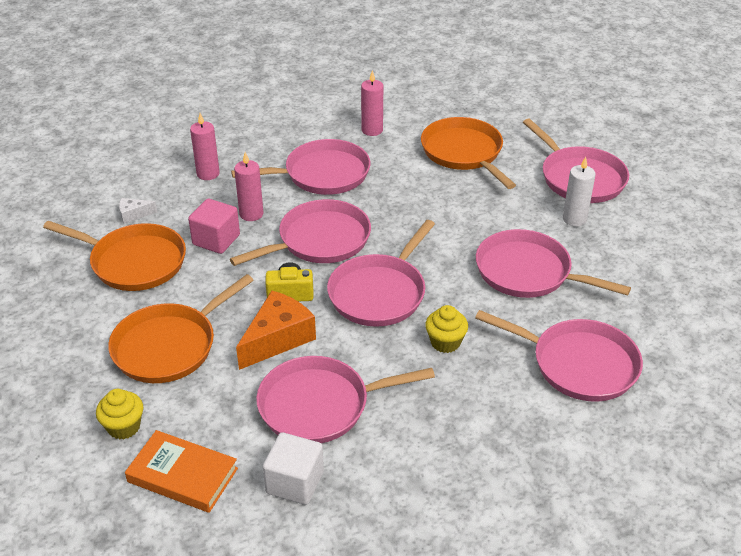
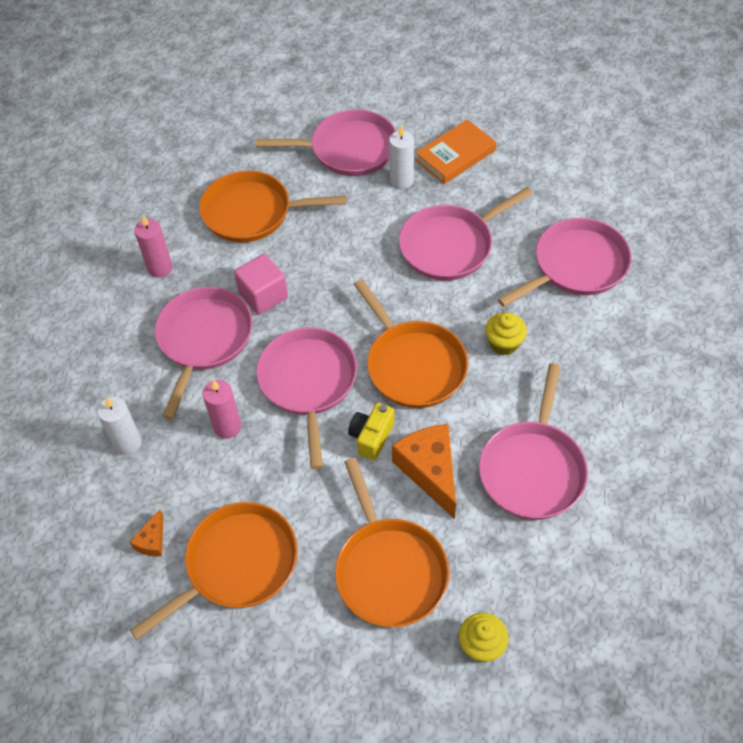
camera: 60 degrees left, 15 degrees up
(134, 215) = (152, 541): white cheese -> orange cheese
(182, 475) = (566, 611): orange book -> orange book (455, 155)
(208, 174) = (128, 443): pink candle -> white candle
(216, 240) = (249, 474): pink cube -> pink cube (263, 295)
(295, 482) = (613, 522): white cube -> none
(379, 293) = (413, 365): pink pan -> orange pan

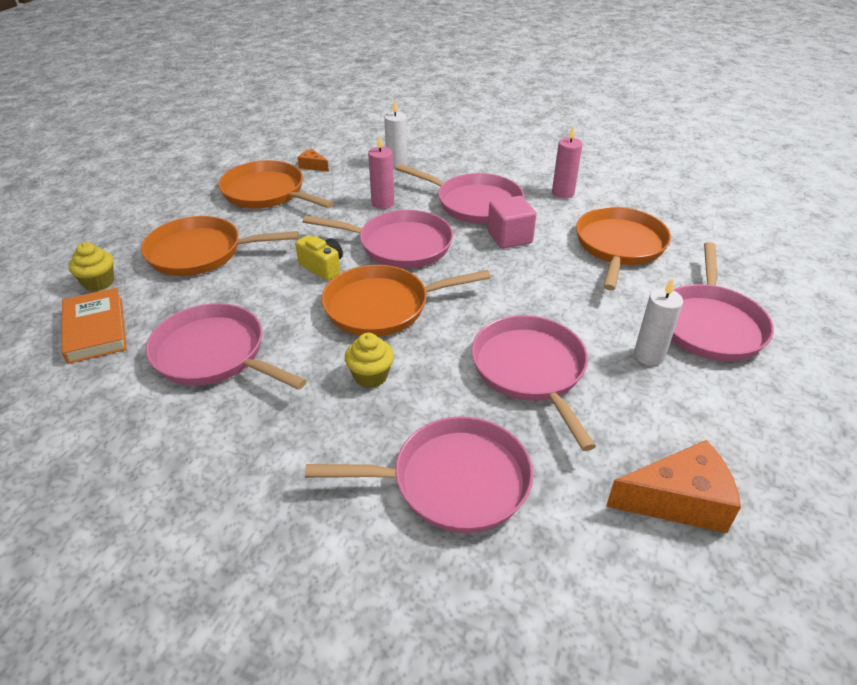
camera: 105 degrees right, 15 degrees down
(237, 564) = (267, 193): orange pan -> orange pan turned 150 degrees clockwise
(430, 471) = (265, 291): orange cheese -> orange cheese (678, 500)
(455, 155) = (691, 415): orange book -> orange book (95, 329)
(576, 266) = (453, 481): pink pan -> pink pan turned 75 degrees counterclockwise

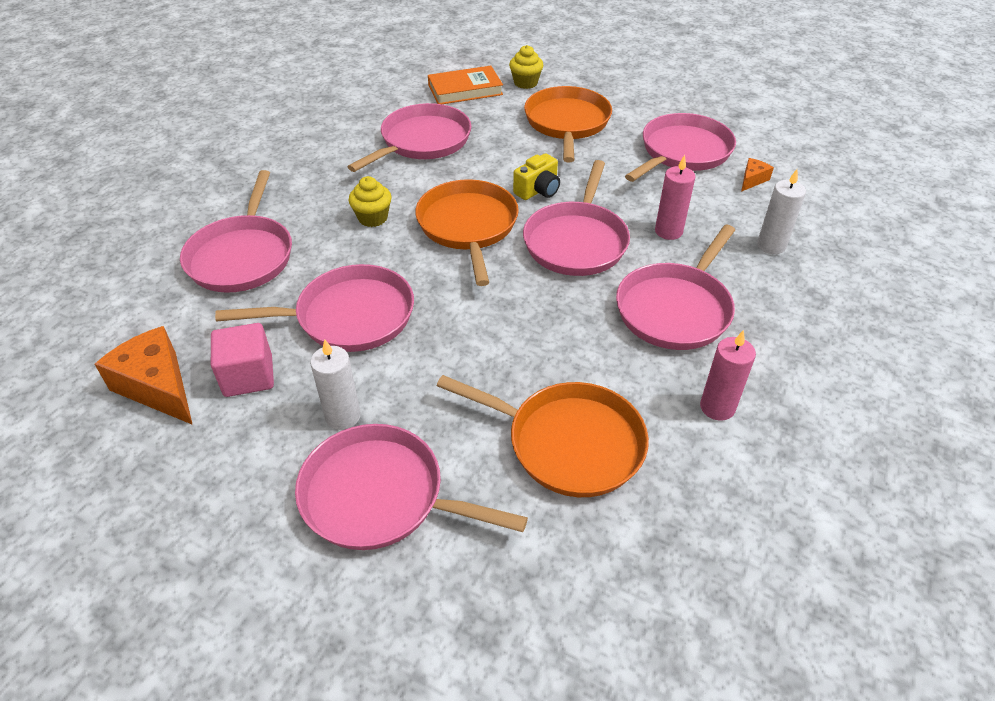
camera: 95 degrees right, 5 degrees up
(267, 193) = (683, 152): orange pan -> pink pan
(509, 237) = (592, 332): pink cube -> pink cube (248, 376)
(678, 500) = (157, 386): orange cheese -> orange cheese turned 135 degrees clockwise

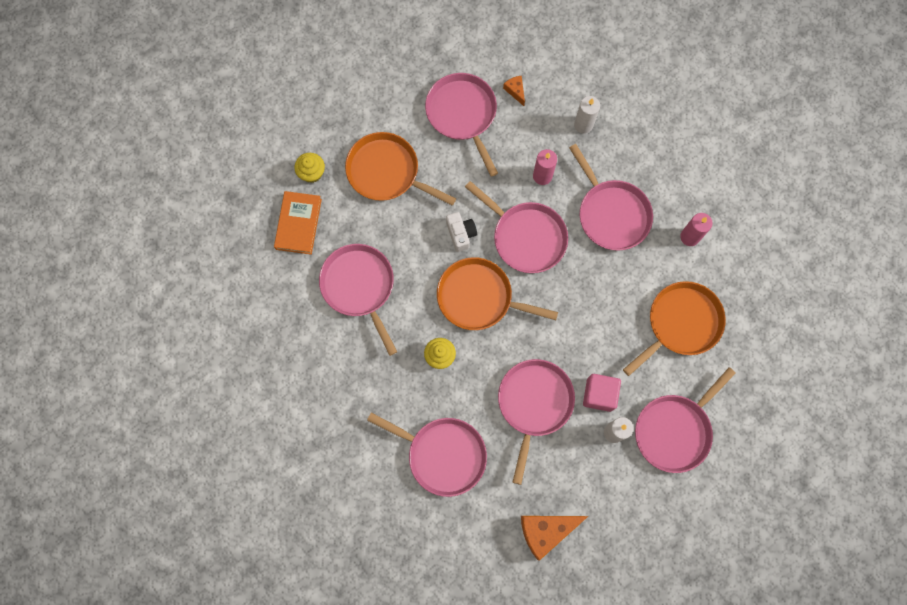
camera: 65 degrees left, 30 degrees up
(248, 376) = (560, 476): pink cube -> pink cube (599, 394)
(538, 190) = (461, 234): yellow camera -> white camera

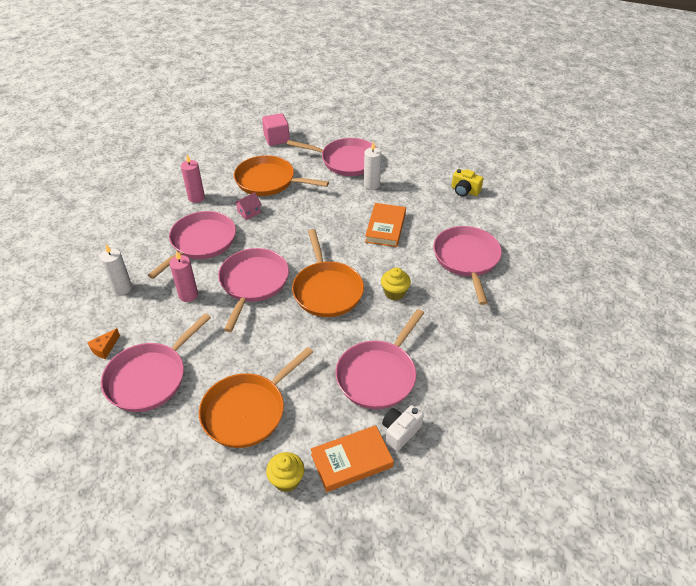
camera: 120 degrees left, 30 degrees down
(386, 172) = (247, 411): orange pan -> orange pan turned 45 degrees clockwise
(461, 234) = (277, 325): white camera -> white camera (400, 432)
(534, 403) = (385, 227): pink pan -> orange book
(546, 531) = (464, 191): orange cheese -> yellow camera
(599, 394) = (351, 200): pink cube -> pink cube (276, 139)
(635, 279) = (249, 212): none -> pink house

